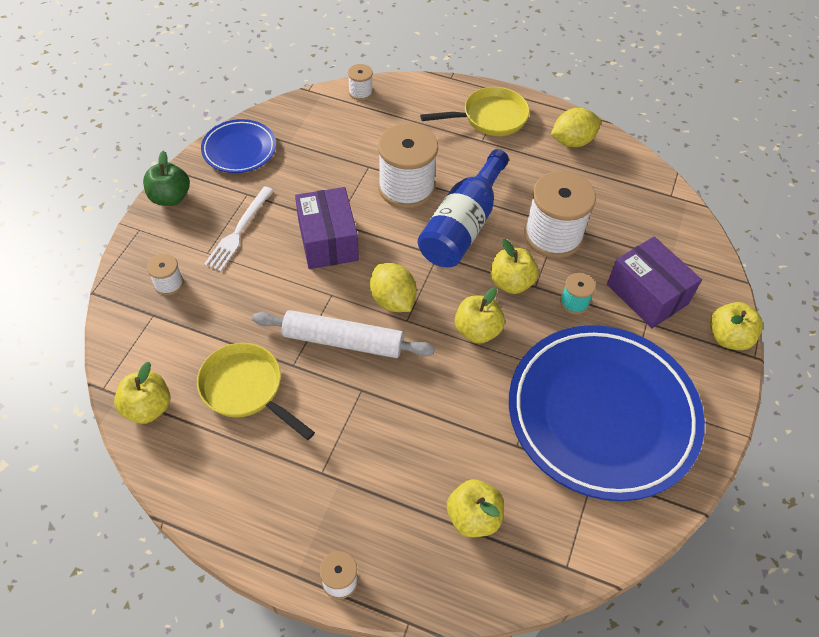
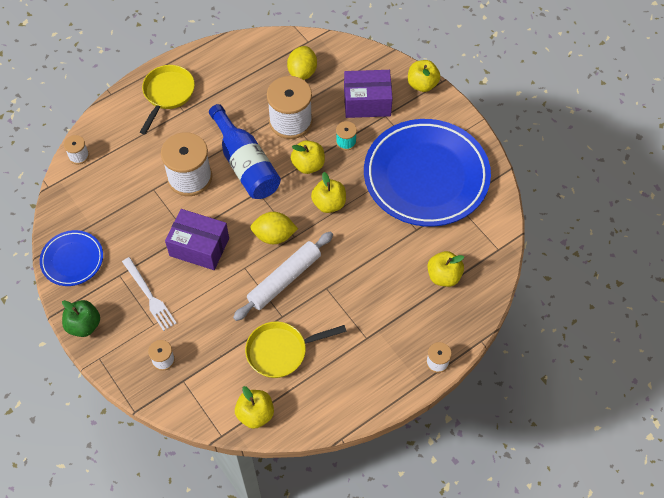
camera: 55 degrees left, 5 degrees up
(572, 141) = (225, 63): yellow lemon -> yellow lemon (302, 72)

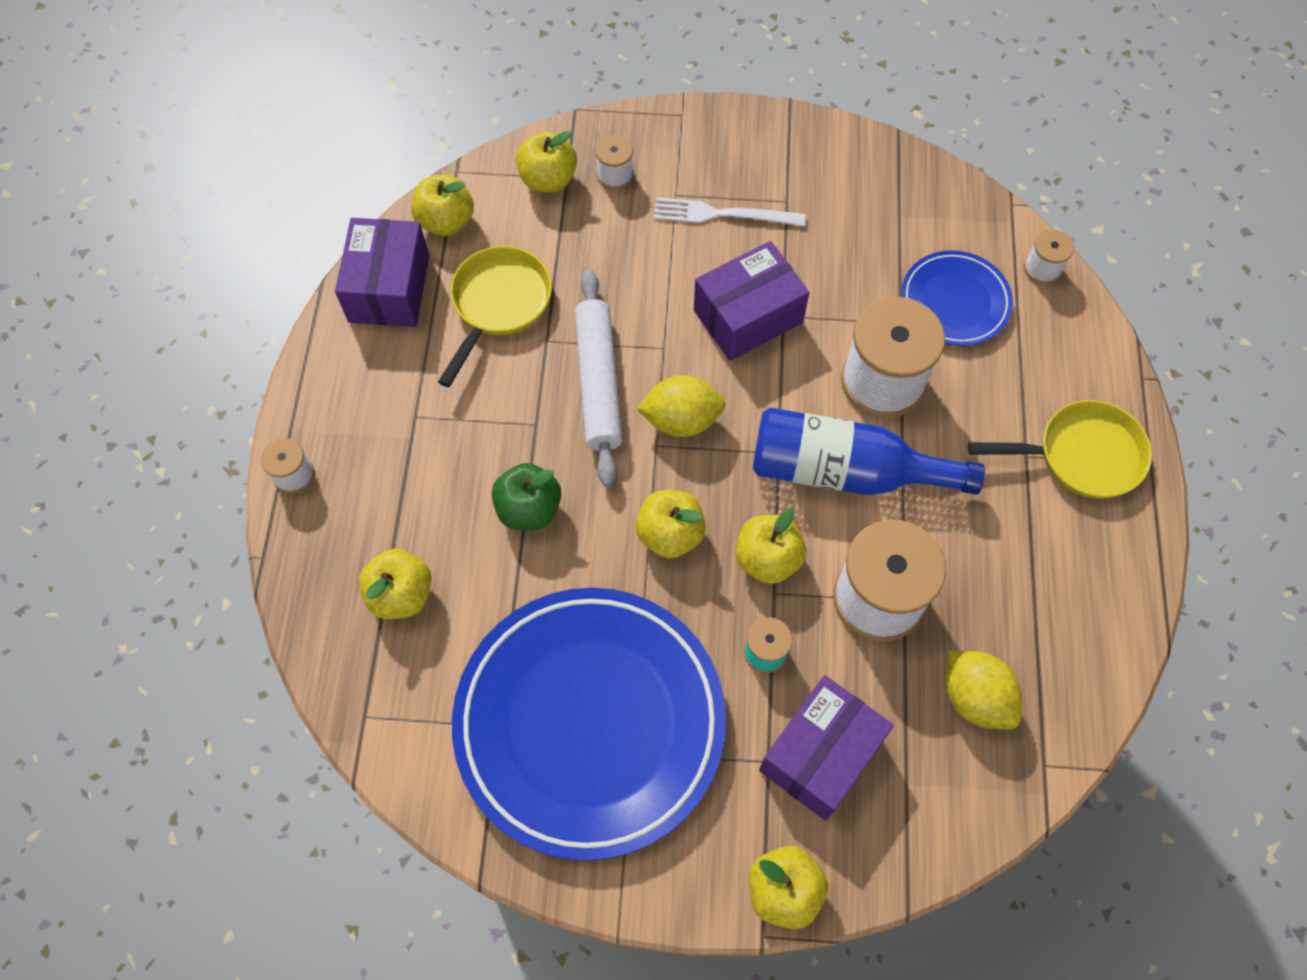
camera: 130 degrees right, 5 degrees up
(72, 260) = (858, 165): blue plate -> blue plate (954, 302)
(84, 325) = (744, 125): green apple -> green apple (529, 509)
(167, 94) = (1081, 455): yellow pan -> yellow pan turned 60 degrees counterclockwise
(191, 388) = (548, 179): none -> yellow apple
(274, 236) = (681, 420): yellow lemon -> yellow lemon turned 45 degrees clockwise
(314, 407) = (389, 288): none -> purple box

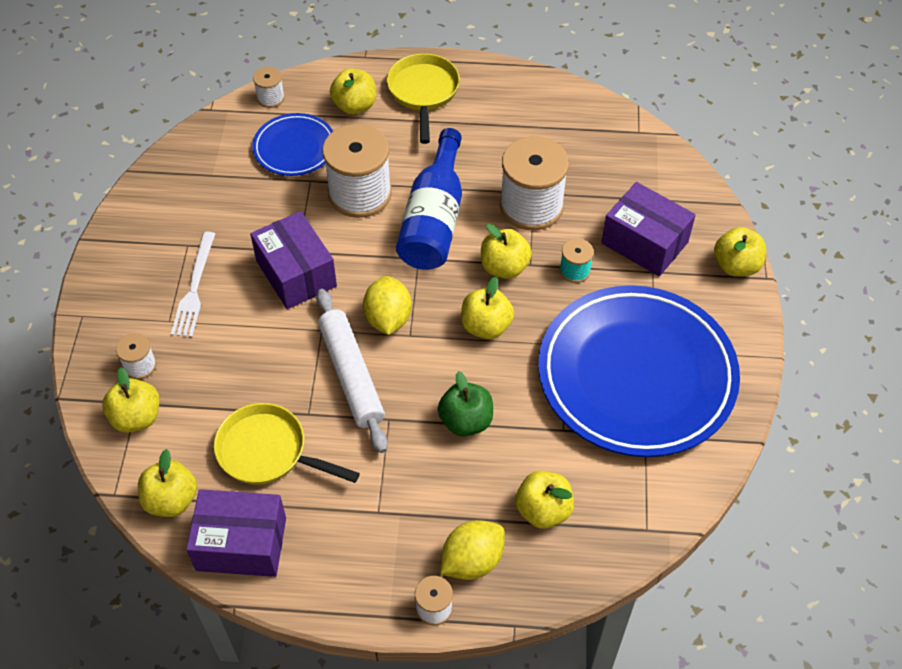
camera: 90 degrees left, 10 degrees down
(598, 382) = (351, 375): white rolling pin -> white rolling pin turned 75 degrees clockwise
(974, 697) = (598, 161): yellow lemon -> yellow lemon (472, 561)
(1042, 369) = (355, 106): none -> yellow apple

